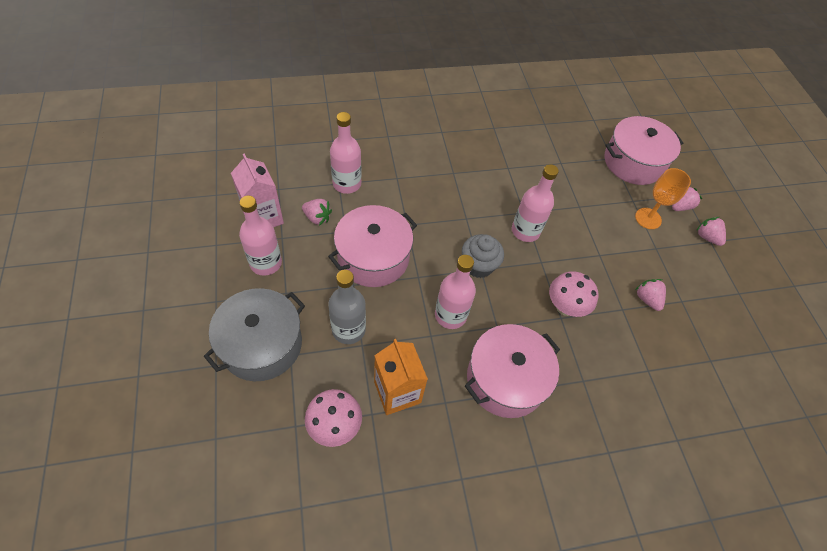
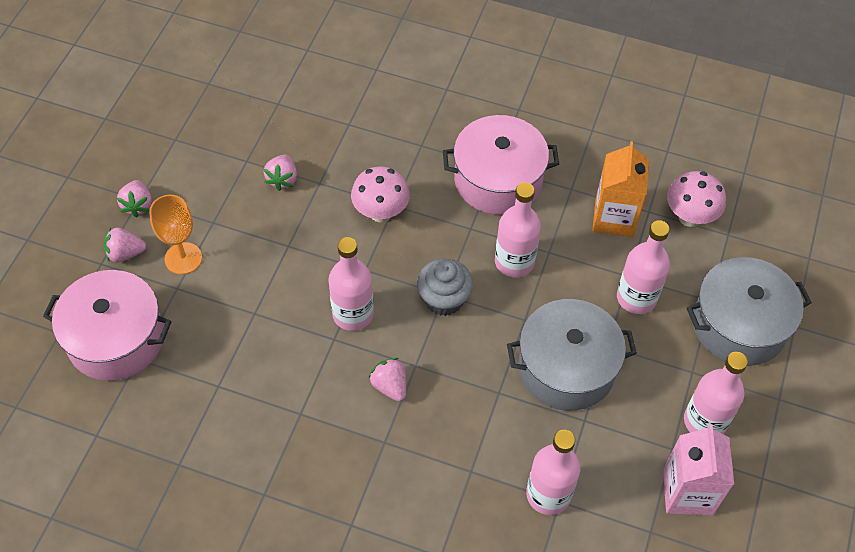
camera: 145 degrees left, 0 degrees up
(317, 218) = (613, 457): pink strawberry -> pink strawberry (390, 386)
(348, 329) = (636, 298): grey bottle -> pink bottle
(373, 257) = (566, 368): pink pot -> grey pot

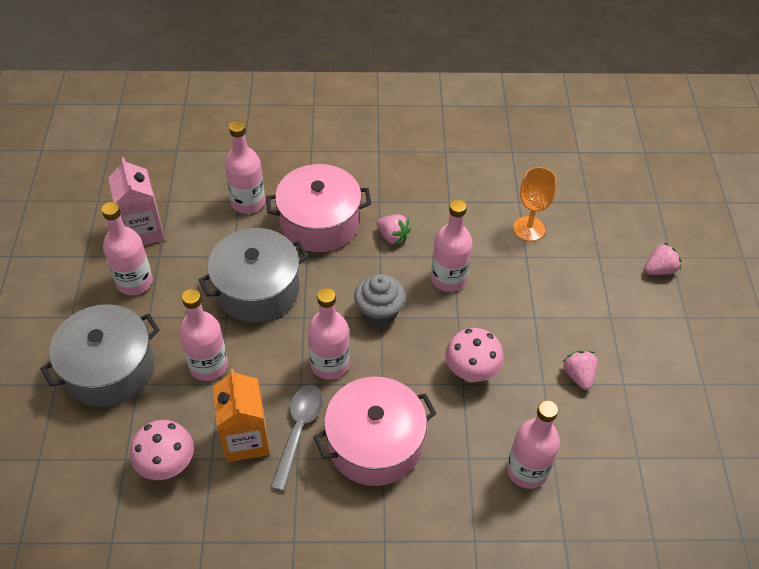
camera: 160 degrees right, 5 degrees down
(116, 338) = (614, 209): pink pot -> pink pot (319, 222)
(138, 205) = (683, 311): pink strawberry -> none
(183, 258) = (611, 280): orange goblet -> orange goblet (529, 229)
(376, 121) = (527, 470): none -> pink bottle
(563, 210) = (298, 431): none -> grey spoon

